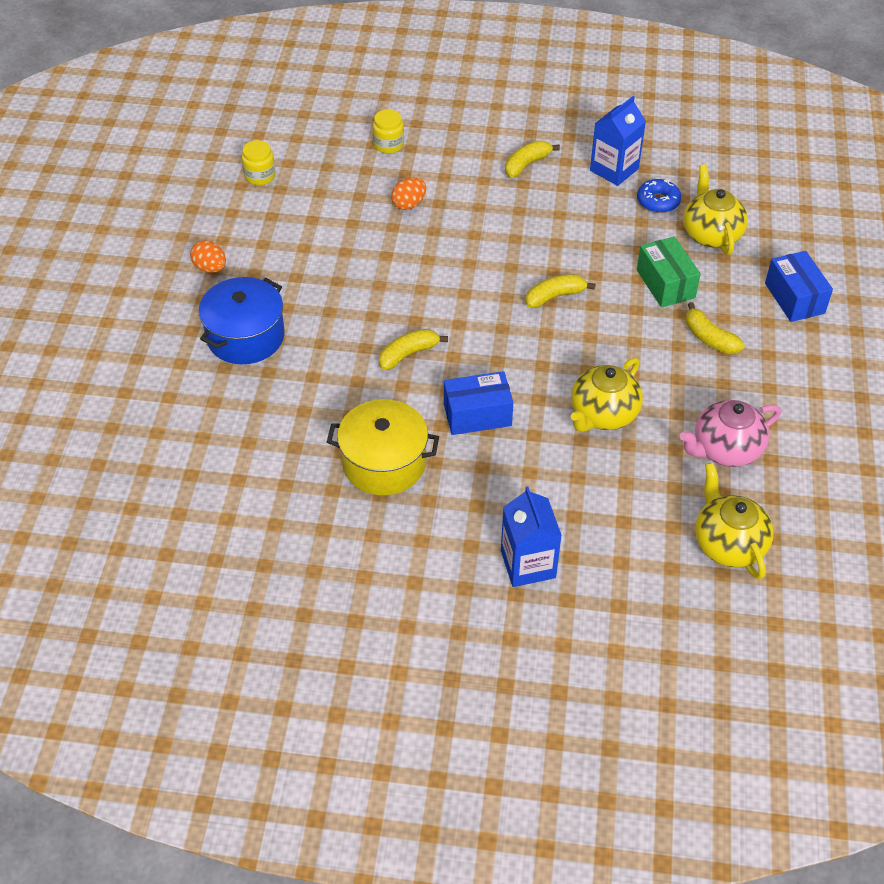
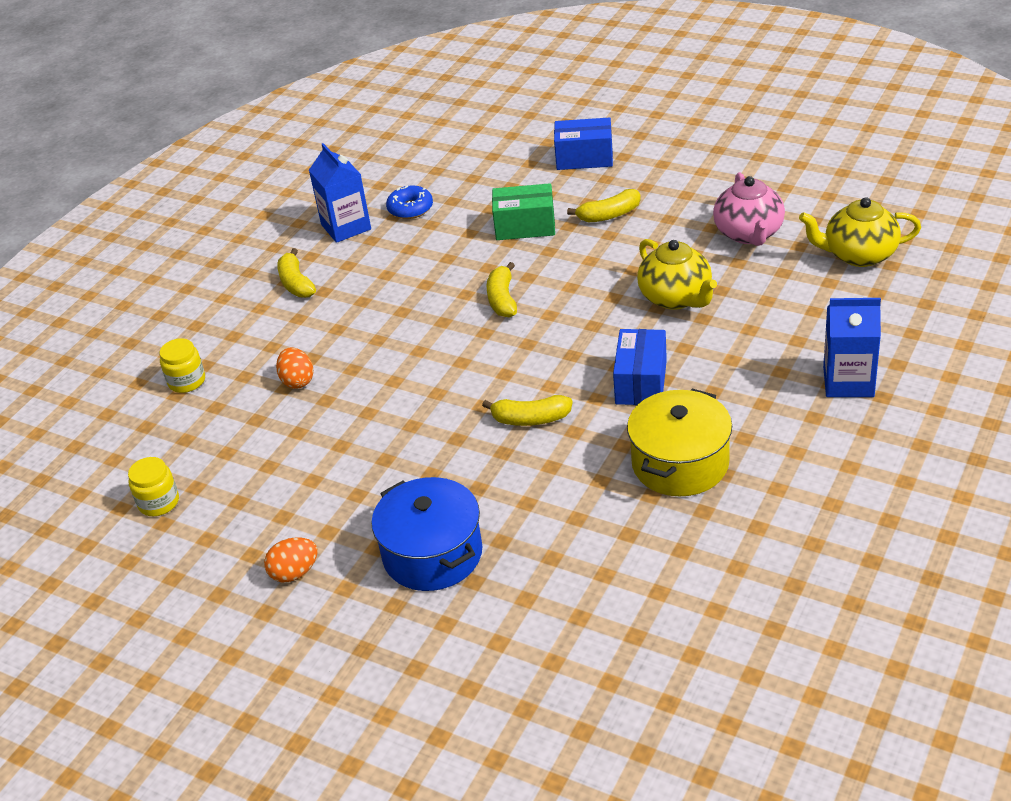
camera: 65 degrees left, 10 degrees down
(408, 354) = (530, 419): yellow banana -> yellow banana turned 75 degrees counterclockwise
(711, 234) = (475, 186): yellow teapot -> none

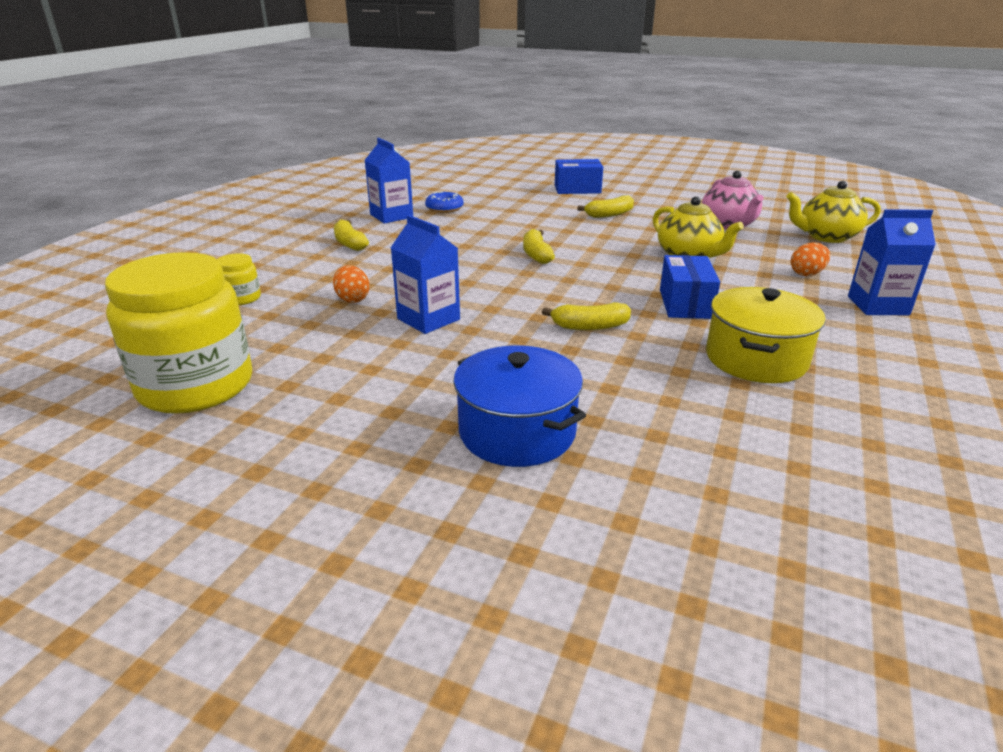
camera: 10 degrees left, 10 degrees down
(159, 502) = (196, 386): yellow jar -> yellow jar, size x2.36
(294, 573) = (353, 449): orange egg -> orange egg (806, 274)
(371, 410) = (428, 319): none -> blue carton
(525, 226) = (542, 218): green box -> none

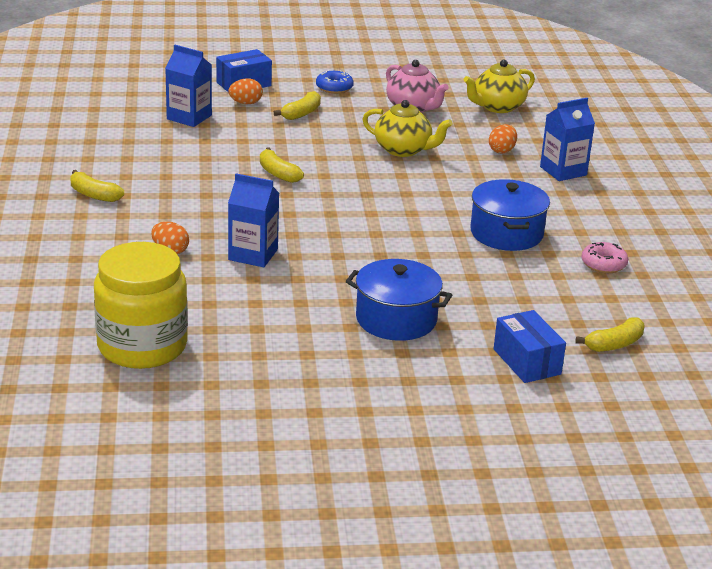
camera: 30 degrees left, 0 degrees up
(241, 298) = (72, 271): yellow jar -> none
(391, 216) = (94, 154): blue carton -> blue carton (189, 117)
(444, 208) = (137, 134): blue donut -> blue donut (334, 88)
(564, 201) = (245, 103): none -> orange egg
(589, 326) = (378, 233): yellow banana -> yellow banana (614, 344)
(685, 304) = (432, 198): blue box -> blue box (526, 362)
(756, 358) = (506, 233): yellow pot -> blue pot
(886, 430) = (603, 264): none -> pink donut

